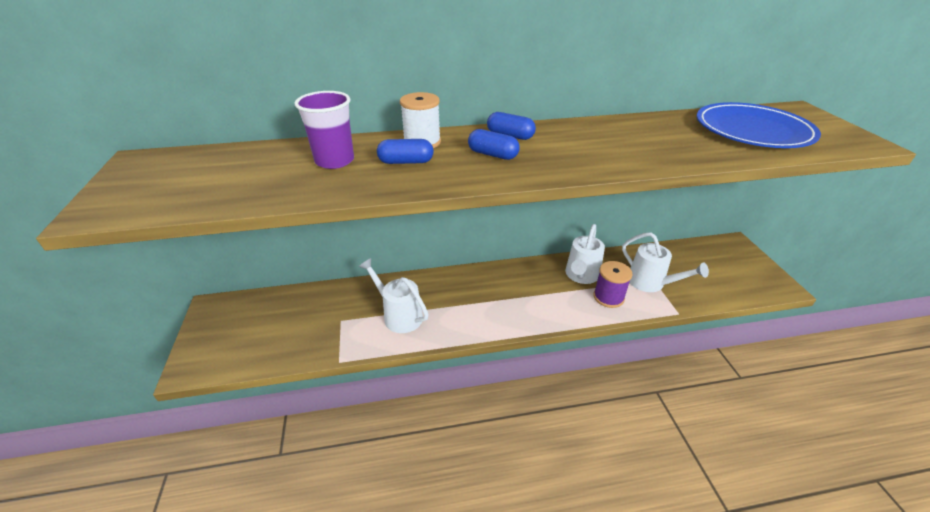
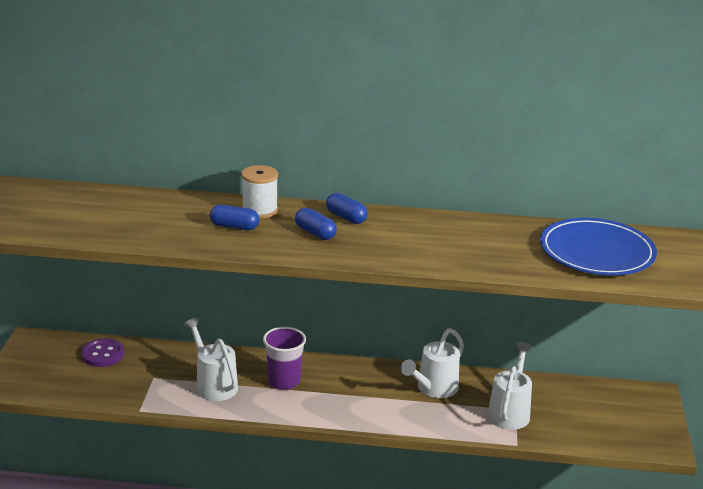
camera: 15 degrees right, 10 degrees down
(285, 307) = (102, 354): none -> purple button
(334, 161) = (174, 215): purple cup -> purple cup (284, 381)
(608, 297) = (449, 414): purple spool -> none
(651, 283) = (510, 412): white watering can -> white watering can turned 135 degrees counterclockwise

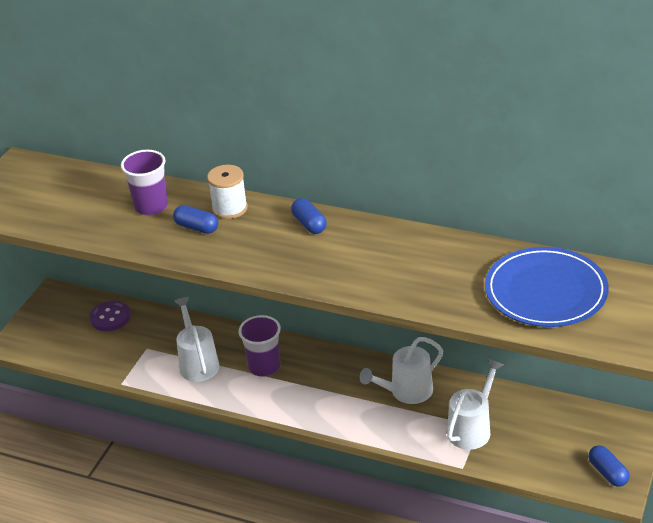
camera: 20 degrees right, 10 degrees up
(177, 213) = (151, 206): none -> purple cup
(315, 233) = (270, 242): blue capsule -> blue capsule (607, 473)

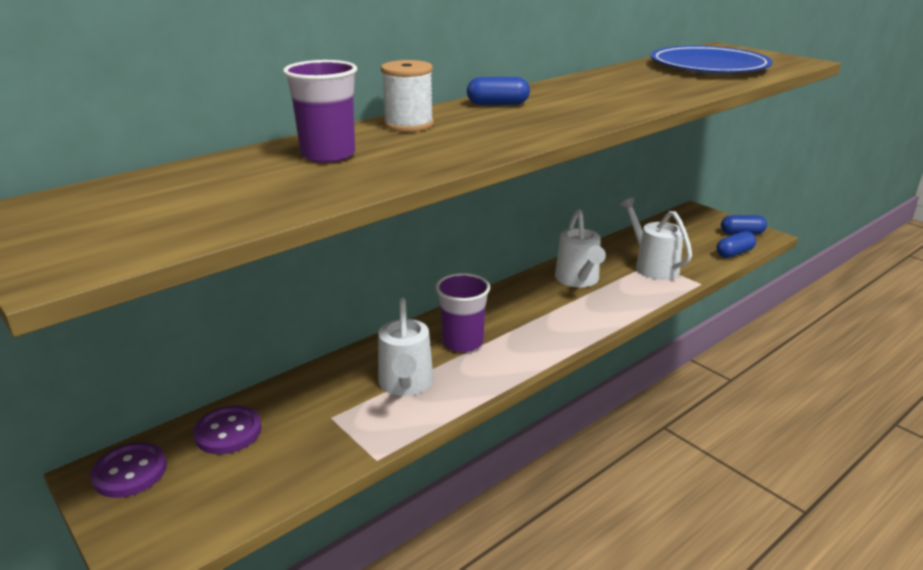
camera: 65 degrees left, 10 degrees down
(61, 303) = (130, 472): none -> purple button
(196, 227) = (420, 142): blue capsule -> blue capsule (734, 253)
(197, 363) = (406, 384): white watering can -> white watering can turned 105 degrees counterclockwise

